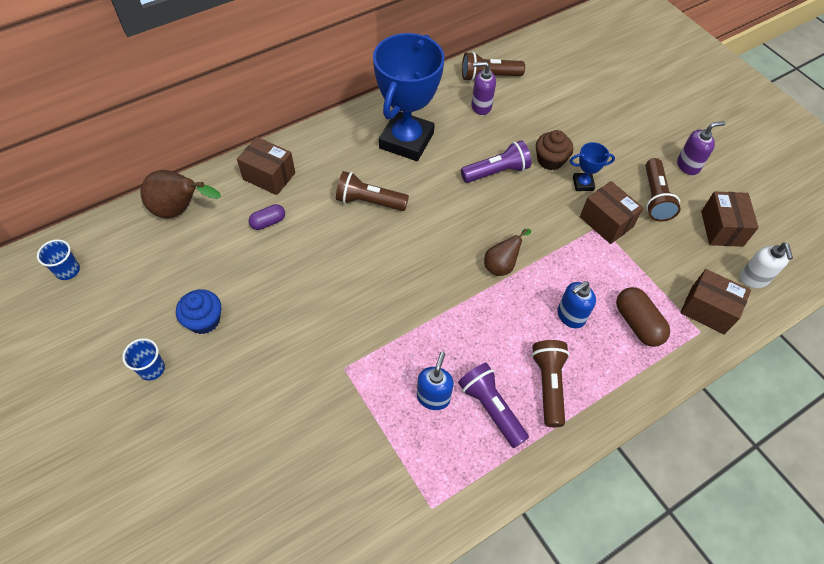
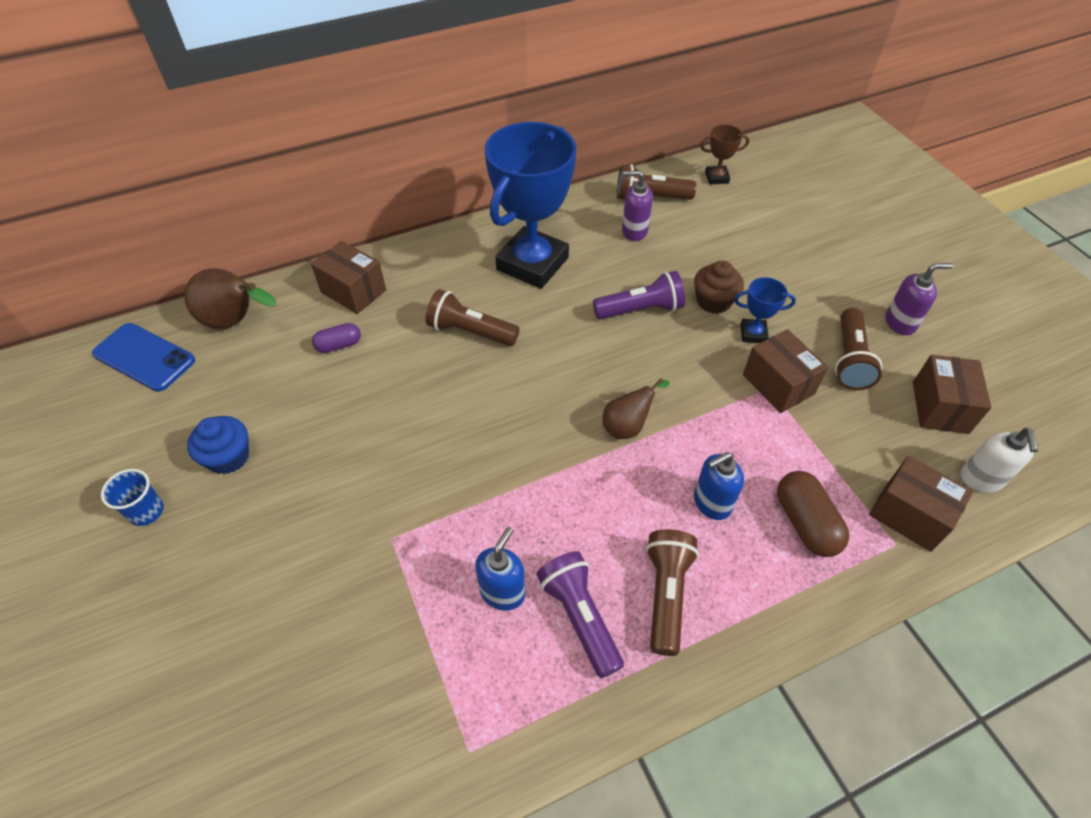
camera: 10 degrees right, 5 degrees down
(67, 270) = (82, 380): blue cup -> none
(113, 247) = (144, 357): none -> blue phone
(538, 55) = (716, 178): none -> brown trophy

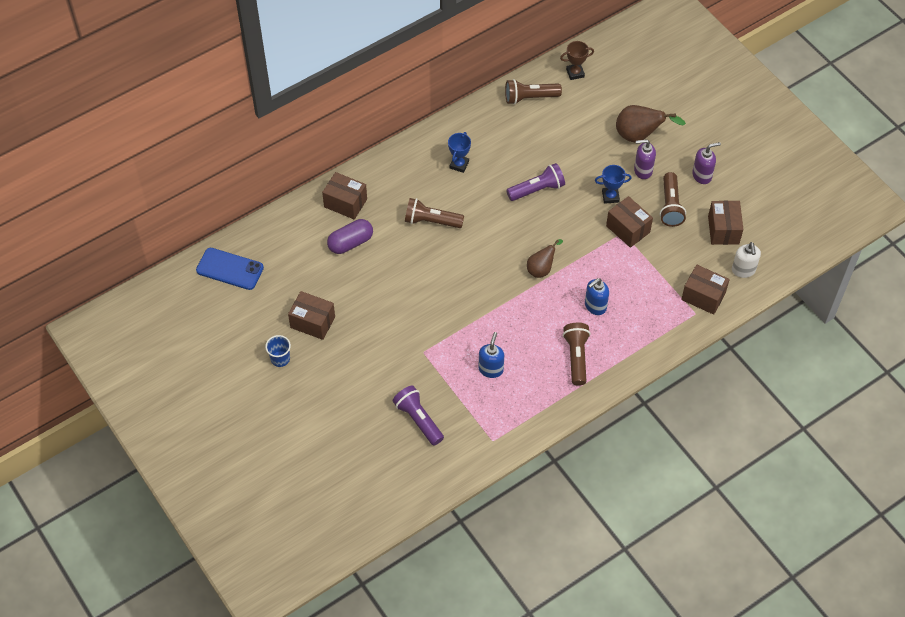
camera: 10 degrees left, 5 degrees up
(228, 457) = (312, 322): blue cupcake -> brown box
(236, 322) = (277, 236): brown pear -> brown pear (639, 136)
(339, 345) = (350, 243): purple capsule -> purple capsule, size x1.61
(532, 264) = (459, 165): blue trophy -> blue trophy, size x0.42
(580, 617) = (533, 375): purple flashlight -> purple flashlight (418, 420)
(634, 231) = (523, 128): purple soap dispenser -> purple soap dispenser (642, 170)
(714, 301) = (583, 176): brown cupcake -> none
(805, 523) = (647, 309): brown capsule -> none

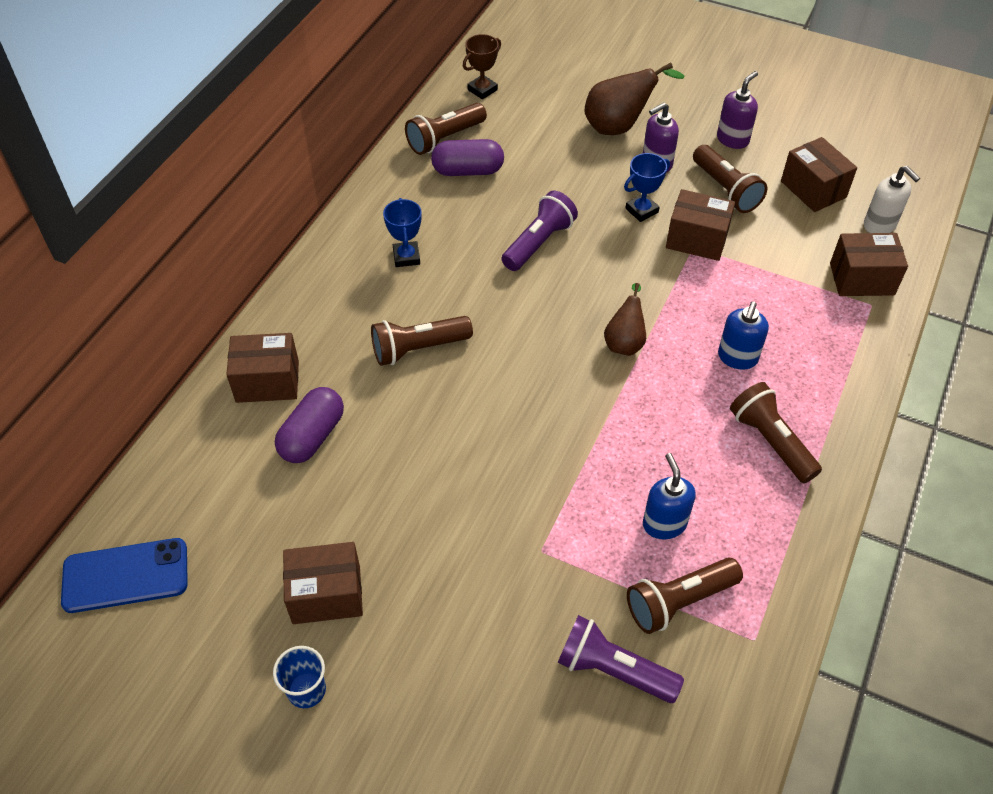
camera: 30 degrees left, 5 degrees down
(470, 407) = (679, 601): none -> brown flashlight
(529, 125) = (468, 171): none -> purple capsule

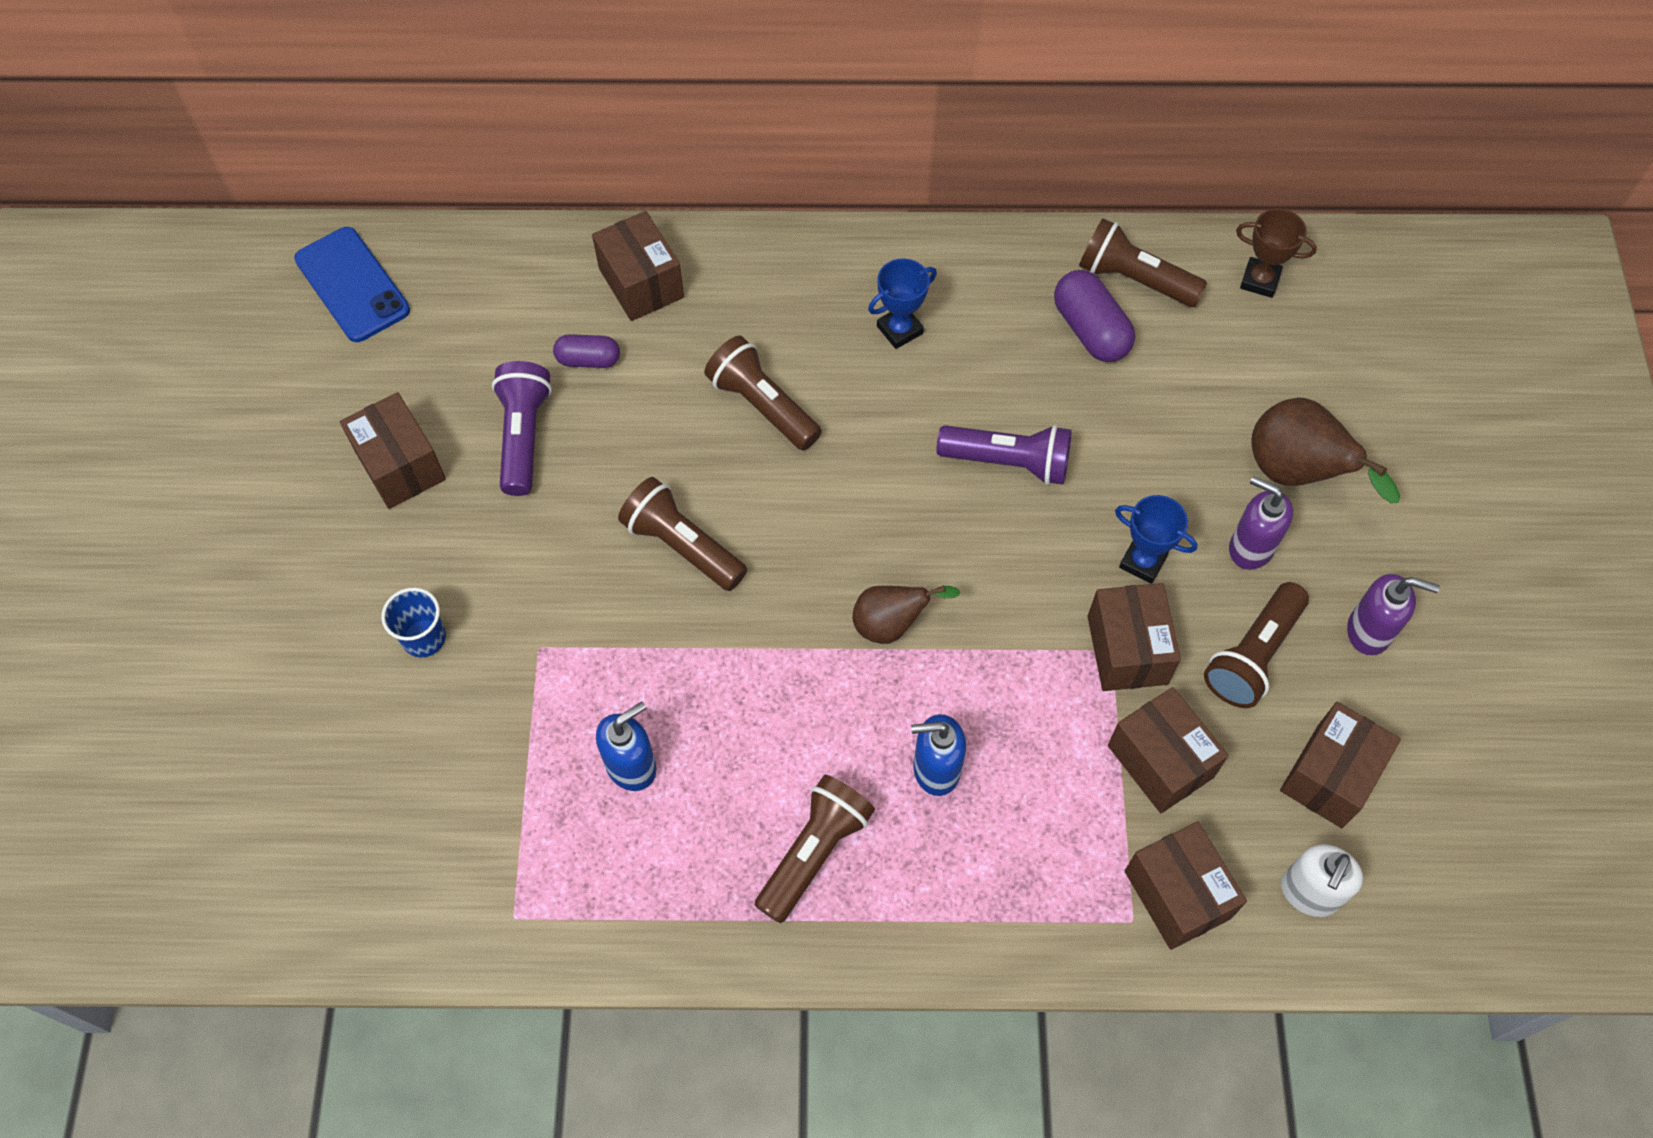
camera: 65 degrees right, 10 degrees up
(306, 690) = (289, 498): blue cup -> blue cup (424, 638)
(312, 436) = (588, 360): purple capsule -> purple capsule, size x0.62
(613, 670) = (417, 778): purple flashlight -> purple flashlight (524, 436)
(679, 601) = (531, 818): brown flashlight -> brown flashlight (682, 546)
(775, 253) = (1160, 761): none -> brown box

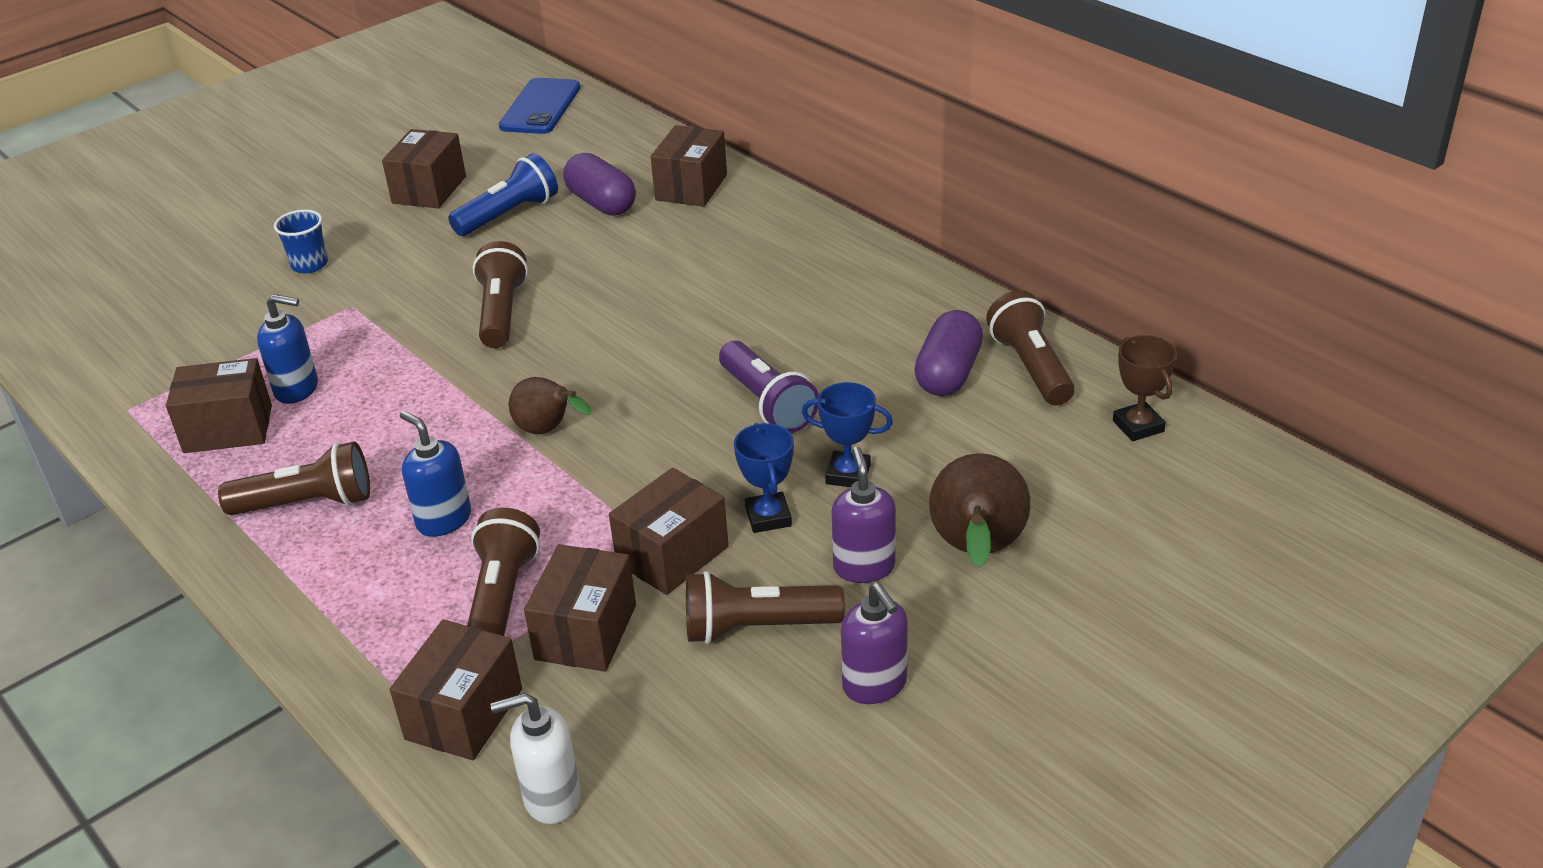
camera: 50 degrees right, 25 degrees down
(524, 436) = (509, 215): purple flashlight -> blue flashlight
(588, 360) = (601, 203): purple capsule -> purple capsule, size x1.61
(762, 405) = (661, 280): brown flashlight -> brown flashlight (502, 599)
(899, 330) = (811, 296): blue trophy -> blue trophy (848, 474)
(1330, 776) = (690, 744): brown box -> brown box (228, 429)

